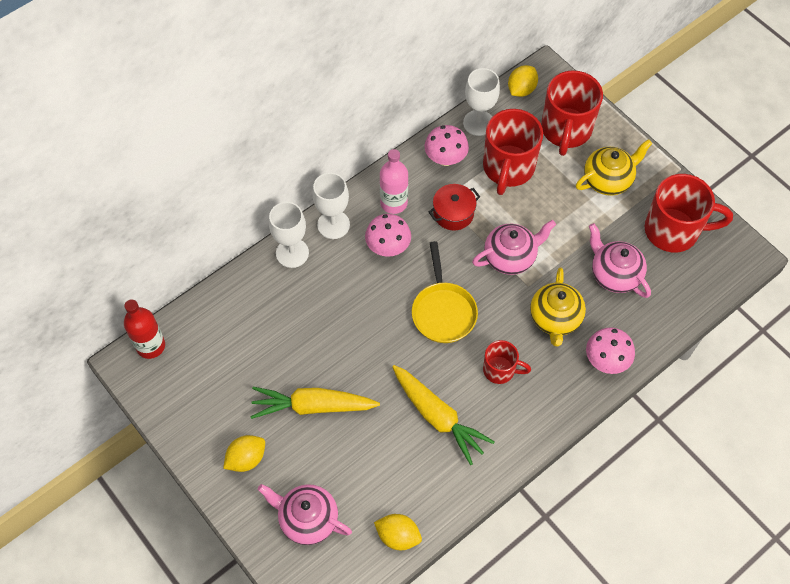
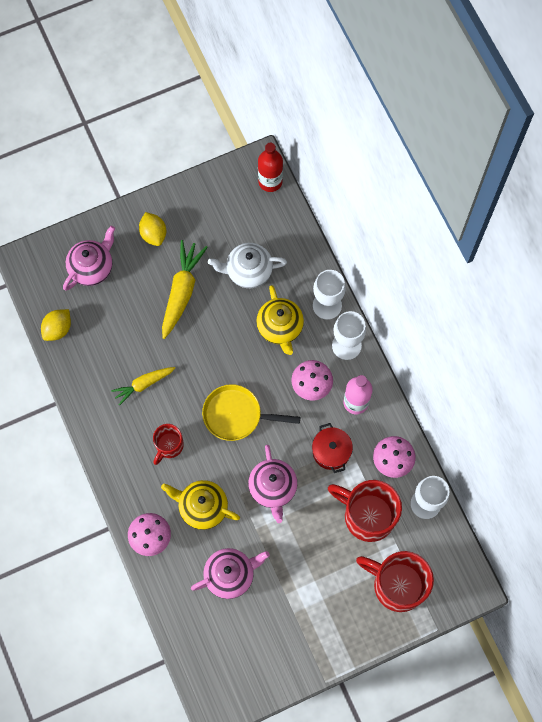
camera: 105 degrees right, 10 degrees up
(270, 341) = (248, 271): none -> white teapot
(438, 417) = (143, 384): yellow carrot -> yellow carrot, size x0.63
(521, 90) = (455, 557): yellow lemon -> none
(608, 180) = (331, 606): yellow teapot -> yellow teapot (280, 328)
(674, 231) = (260, 648): red mug -> none

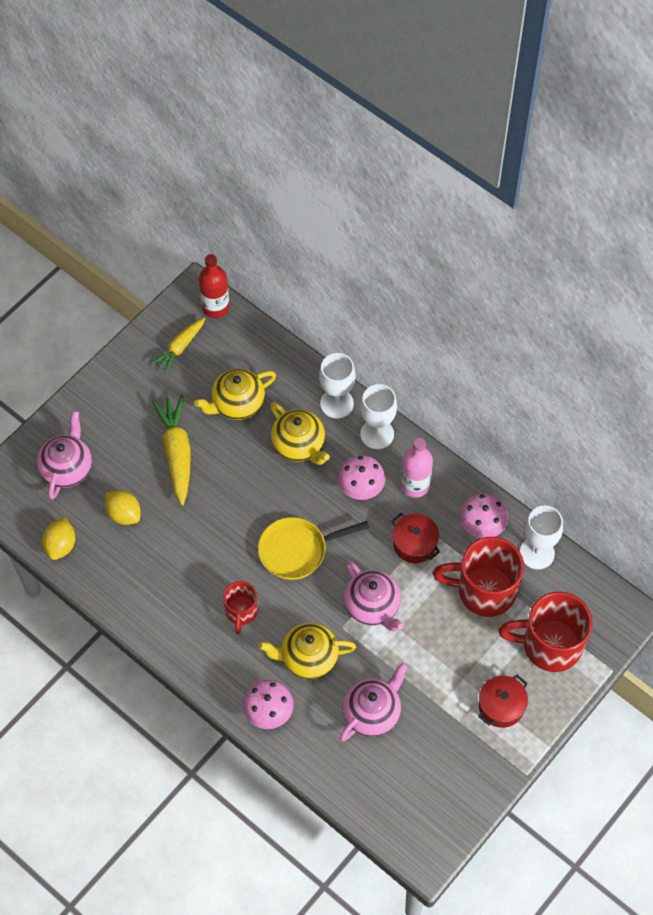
camera: 25 degrees left, 10 degrees down
(143, 384) = (182, 562): yellow carrot -> yellow carrot (180, 348)
(153, 234) = (117, 408): yellow lemon -> yellow lemon (124, 514)
(248, 271) = (237, 404): white teapot -> yellow teapot
(333, 617) = (501, 706): none -> red pot

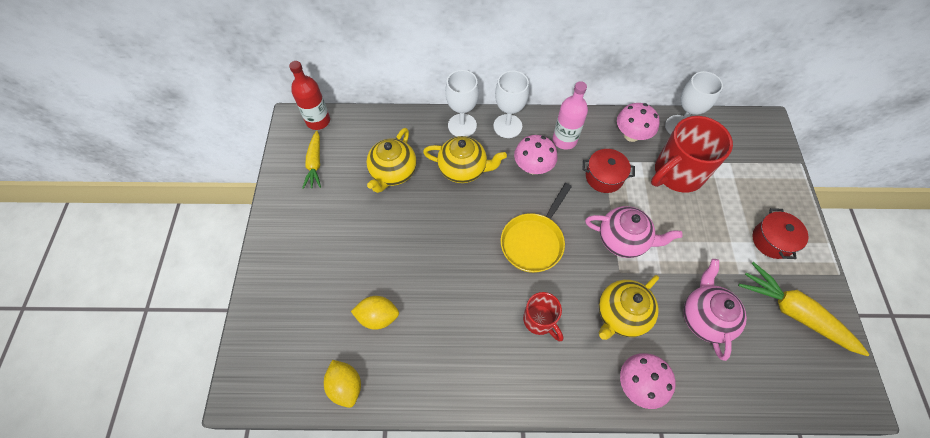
camera: 40 degrees left, 0 degrees up
(67, 468) = (298, 316): pink teapot -> none
(177, 452) = (378, 238): yellow carrot -> yellow carrot (794, 312)
(549, 645) = (751, 177): red mug -> none

